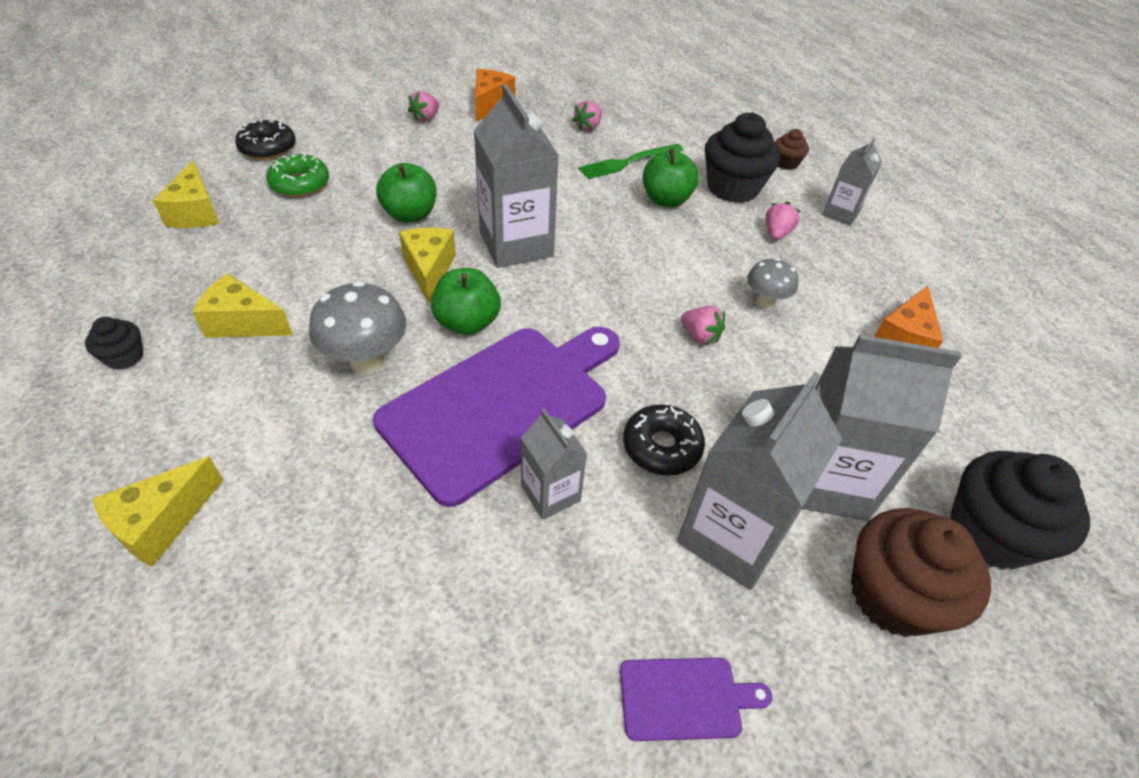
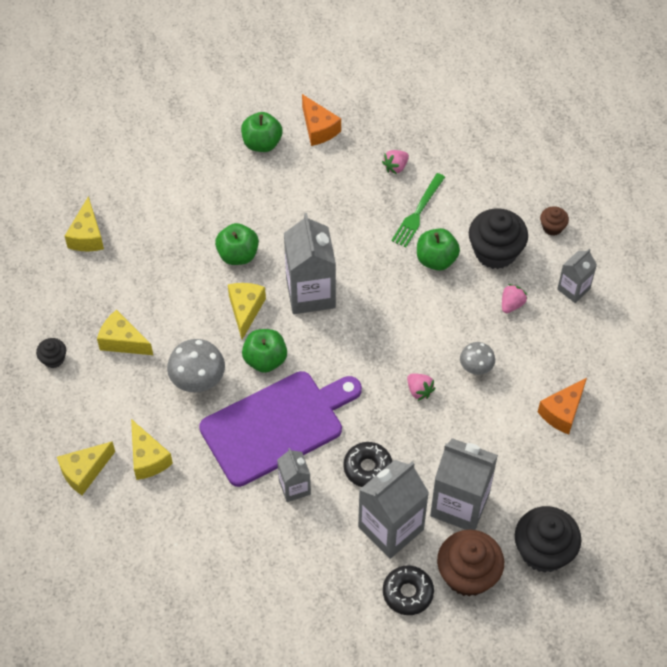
camera: 15 degrees right, 10 degrees up
(268, 148) = (136, 170): black donut -> black donut (408, 593)
(285, 483) = (148, 458): none -> yellow cheese
(300, 184) = (160, 213): green donut -> none
(426, 118) = (262, 143): pink strawberry -> green apple
(490, 104) = (318, 128): orange cheese -> orange cheese turned 120 degrees clockwise
(627, 162) = (417, 213): green fork -> green fork turned 45 degrees counterclockwise
(685, 698) = (338, 603): purple cutting board -> none

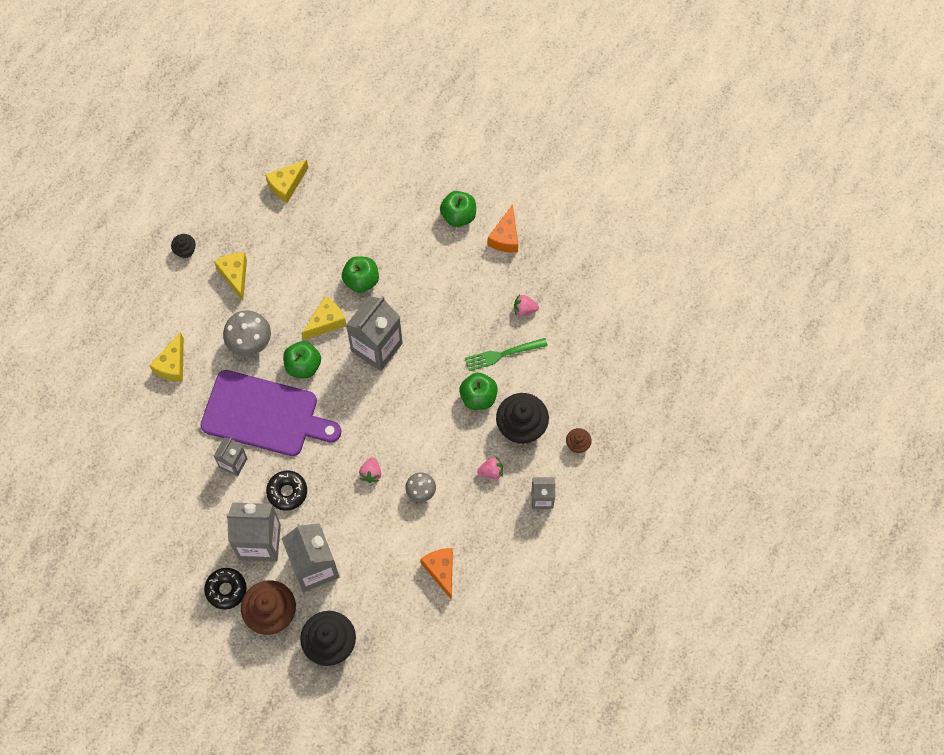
camera: 45 degrees right, 10 degrees up
(84, 472) = (130, 339): yellow cheese -> none
(562, 412) = (441, 571): orange cheese -> orange cheese turned 75 degrees clockwise

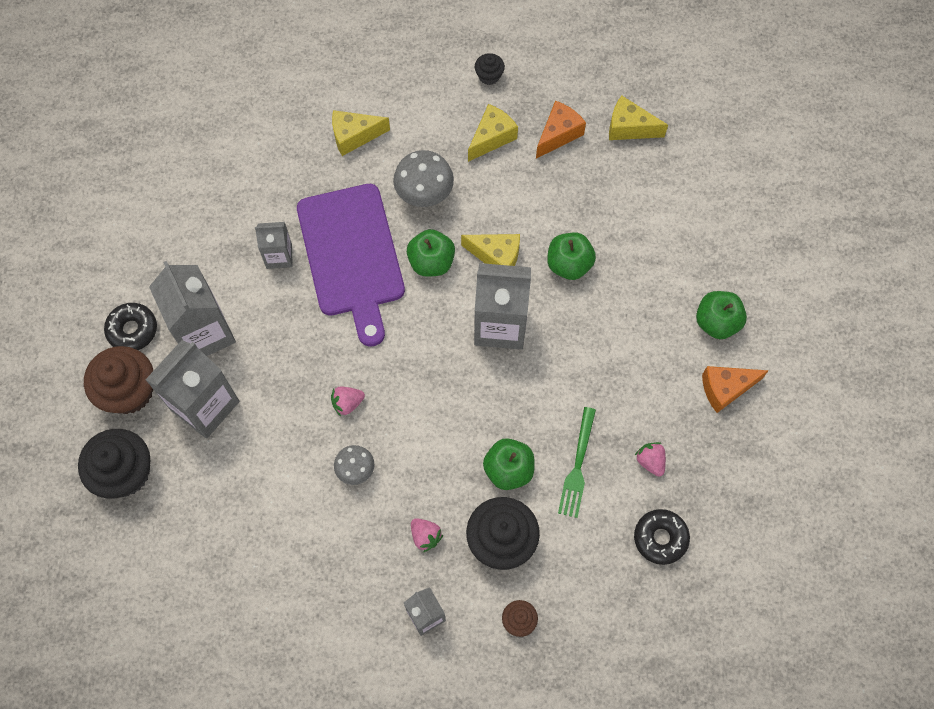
camera: 60 degrees right, 0 degrees up
(287, 492) = (276, 328): black donut -> black donut (660, 538)
(441, 571) = (273, 547): orange cheese -> orange cheese (558, 134)
(502, 354) = (577, 467): green fork -> green fork turned 120 degrees counterclockwise

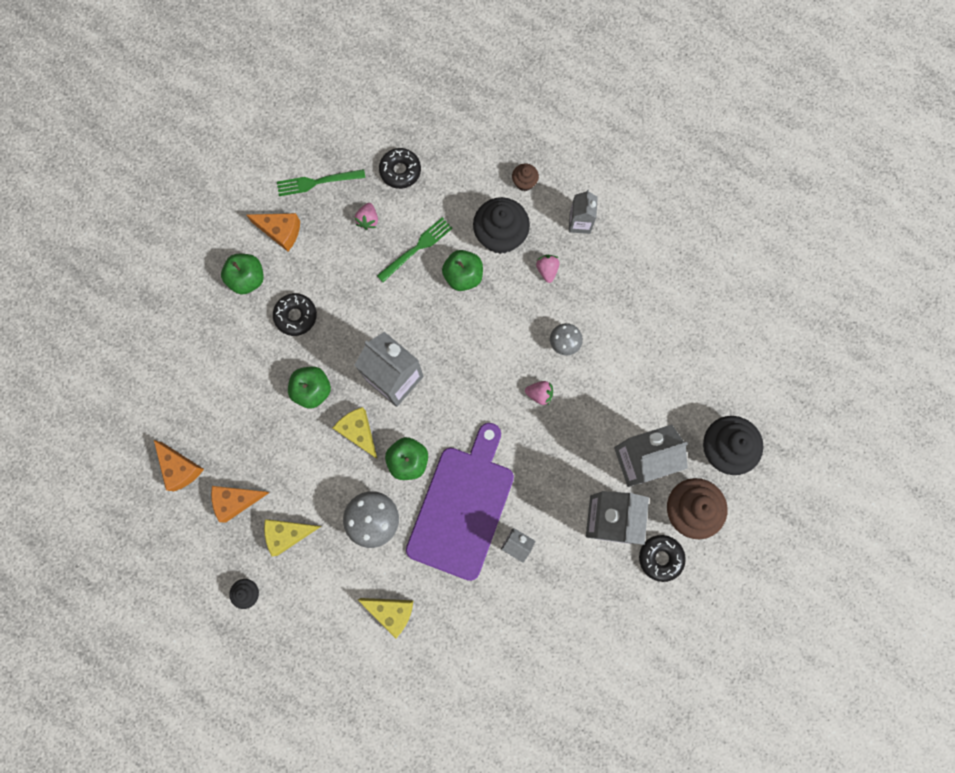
camera: 145 degrees left, 10 degrees up
(629, 128) = (180, 468): yellow cheese -> orange cheese
(641, 319) = (296, 316): none -> black donut
(735, 464) = (316, 182): none -> green fork

